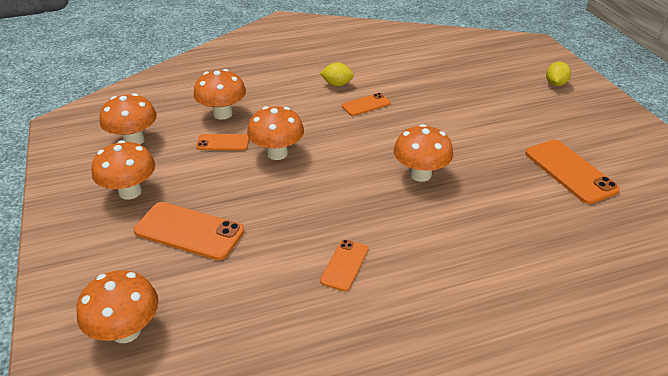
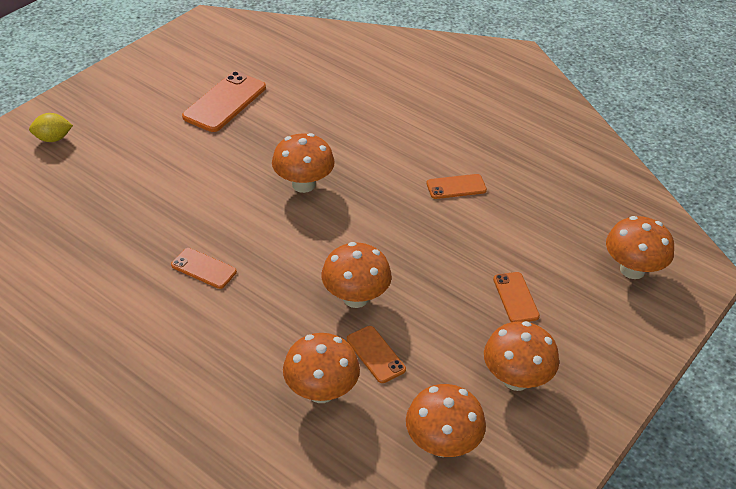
camera: 125 degrees left, 5 degrees up
(189, 231) = (515, 298): orange phone -> orange phone, size x0.58
(337, 84) = (171, 315): yellow lemon -> none

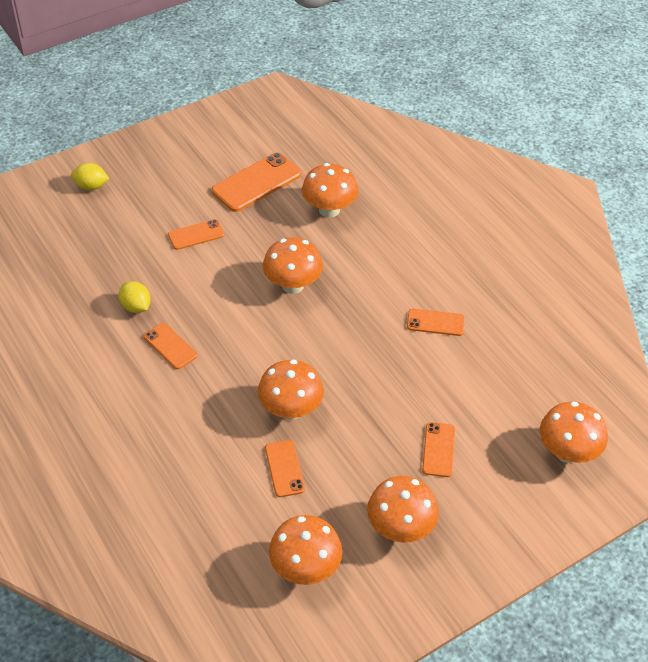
camera: 20 degrees right, 5 degrees up
(150, 240) = (136, 307): none -> yellow lemon
(184, 160) = (196, 235): none -> orange phone
(321, 391) = (222, 489): orange mushroom -> orange mushroom (329, 210)

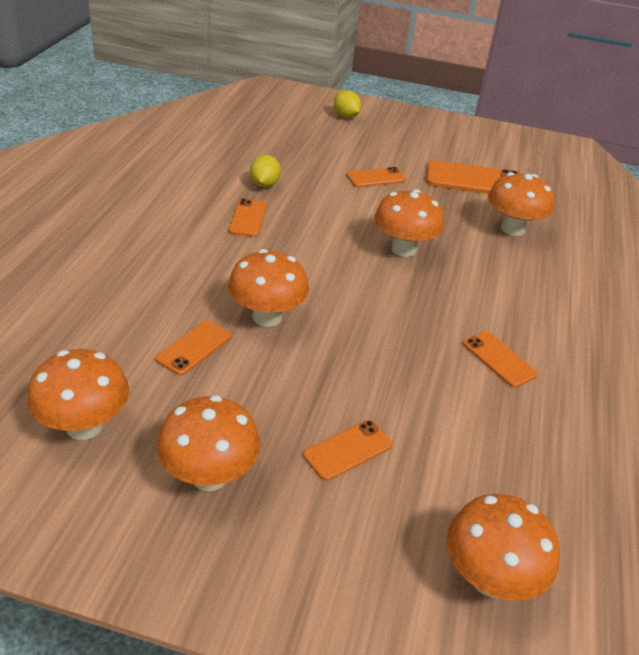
camera: 45 degrees right, 10 degrees down
(196, 235) = (376, 178): orange phone -> orange phone turned 45 degrees counterclockwise

